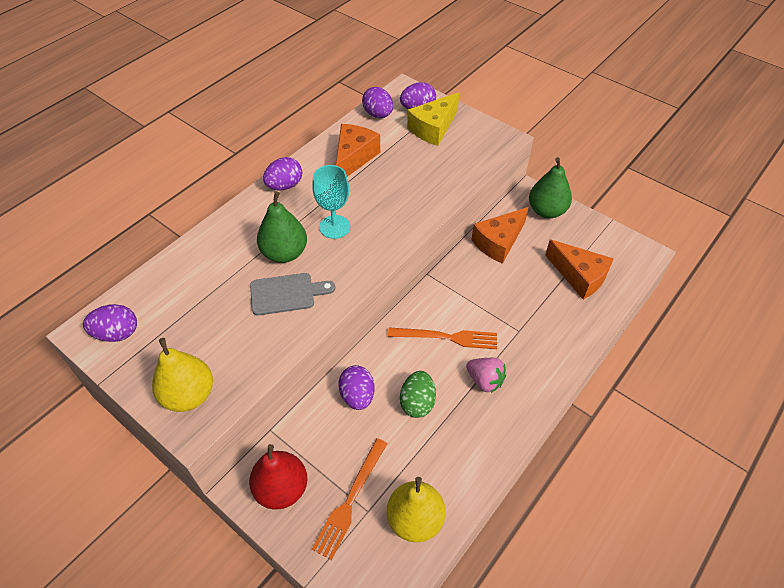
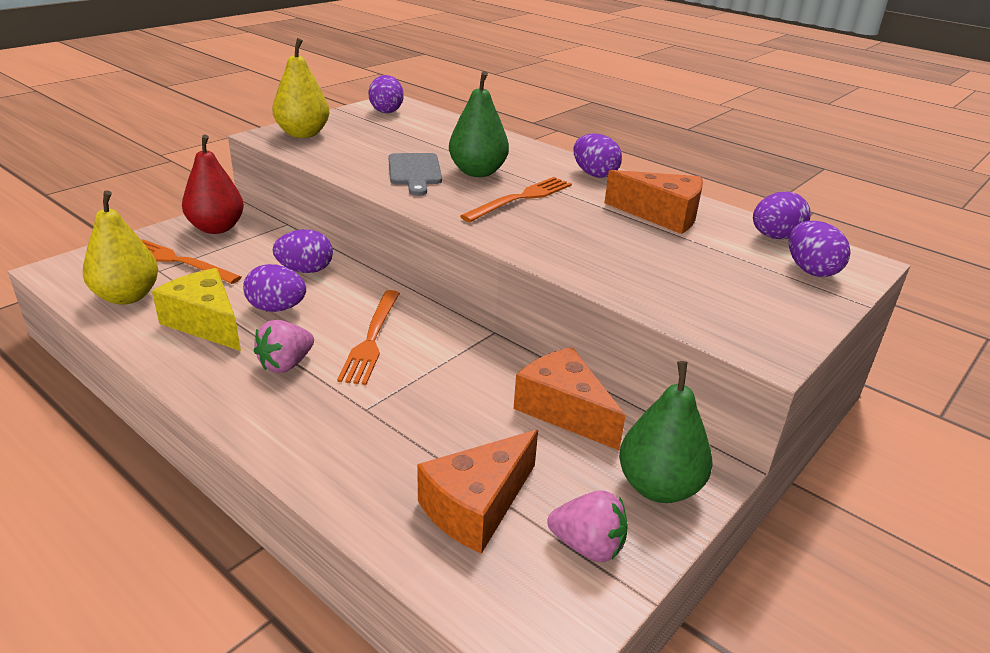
camera: 90 degrees right, 20 degrees down
(334, 227) = (521, 199): turquoise goblet -> orange fork
(417, 402) = (277, 308): green egg -> purple egg
(433, 128) = (763, 280): yellow cheese -> yellow cheese (206, 323)
(590, 237) = (588, 546): none -> pink strawberry

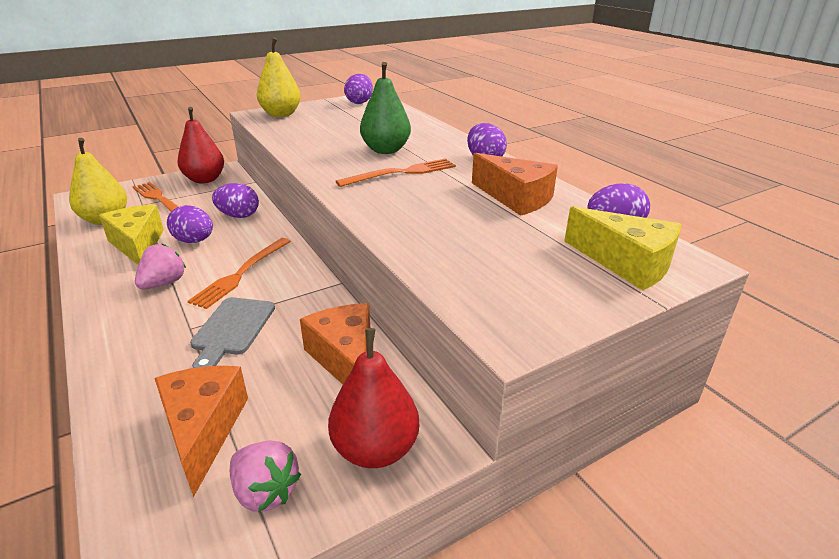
camera: 20 degrees right, 0 degrees up
(286, 364) = (164, 283): pink strawberry -> pink strawberry turned 150 degrees clockwise
(414, 172) = (336, 146): grey cutting board -> grey cutting board (232, 329)
(476, 506) = (203, 429): orange cheese -> orange cheese turned 105 degrees clockwise
(659, 487) = (375, 449): green pear -> red pear
(810, 270) = (626, 263): purple egg -> yellow cheese

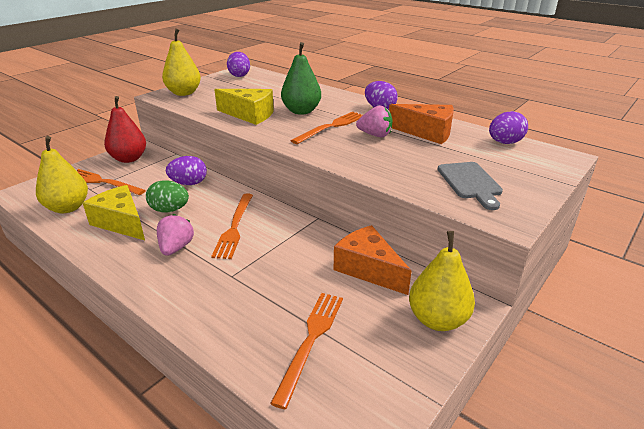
camera: 20 degrees left, 0 degrees up
(194, 241) = (169, 210): purple egg -> green egg
(203, 429) = (311, 341): orange cheese -> orange fork
(232, 329) = (266, 269): grey cutting board -> grey cutting board (470, 182)
(265, 491) = (390, 365): pink strawberry -> pink strawberry (375, 135)
(375, 449) = (437, 319): red pear -> yellow pear
(626, 263) = (531, 163): yellow cheese -> yellow cheese (249, 115)

